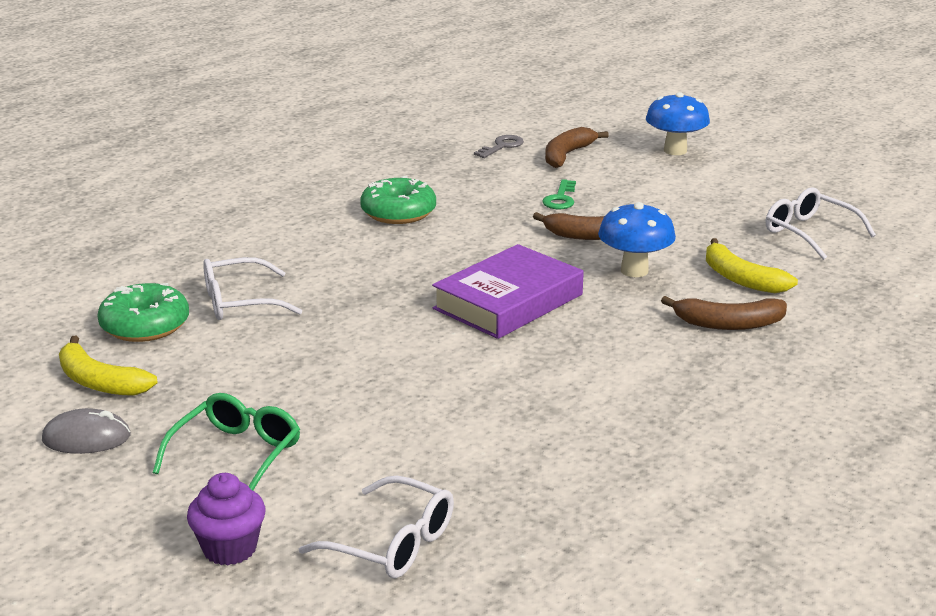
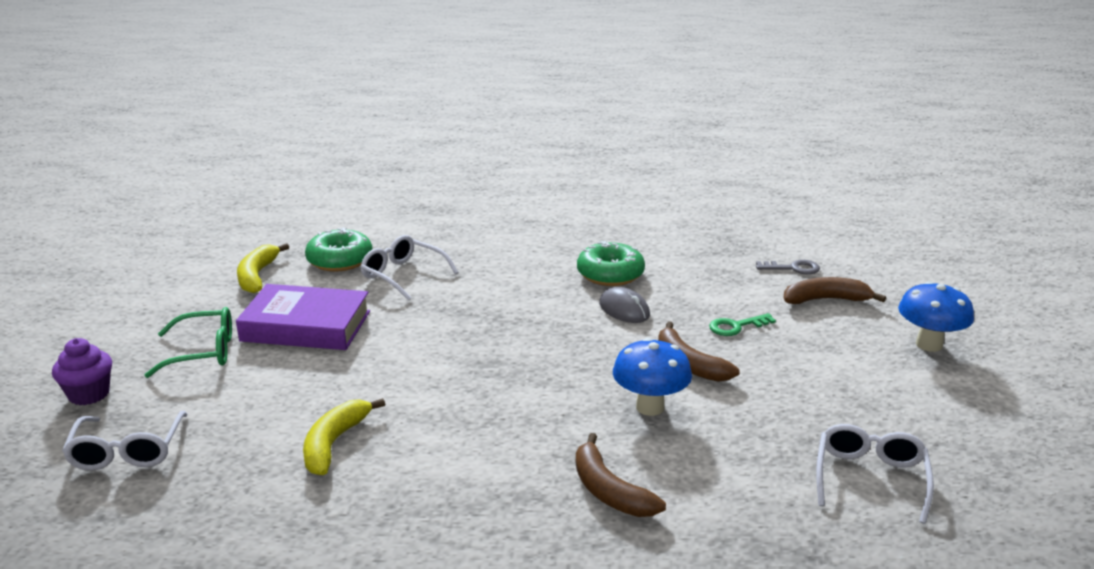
camera: 55 degrees right, 0 degrees up
(86, 438) = (188, 299): grey mouse -> grey mouse (624, 309)
(508, 302) = (521, 370): purple book -> purple book (306, 326)
(741, 279) = (709, 469): yellow banana -> yellow banana (334, 444)

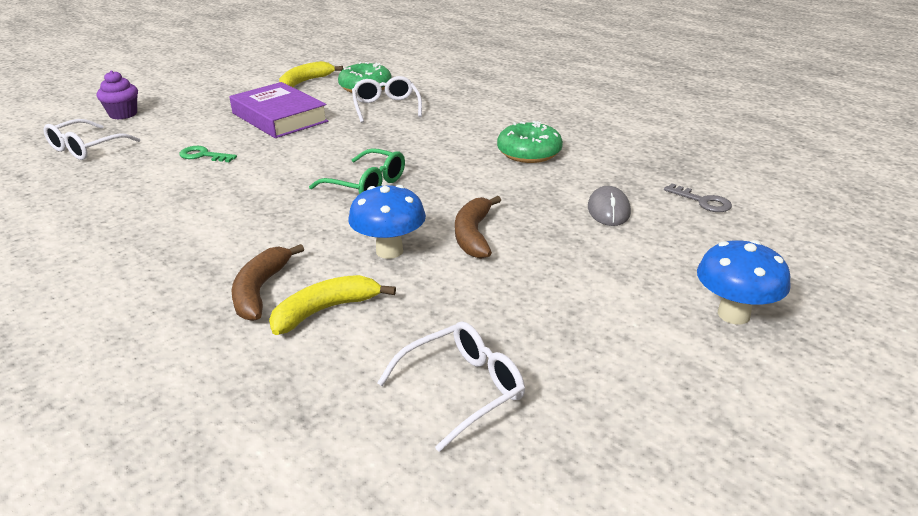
camera: 40 degrees right, 5 degrees up
(202, 352) = (206, 112): green glasses -> green glasses (366, 184)
(334, 444) = (174, 186): yellow banana -> yellow banana (325, 310)
(624, 309) = (495, 179): grey mouse -> grey mouse (608, 210)
(736, 326) = (564, 225): green key -> green key (203, 155)
(825, 300) = (689, 236): brown banana -> none

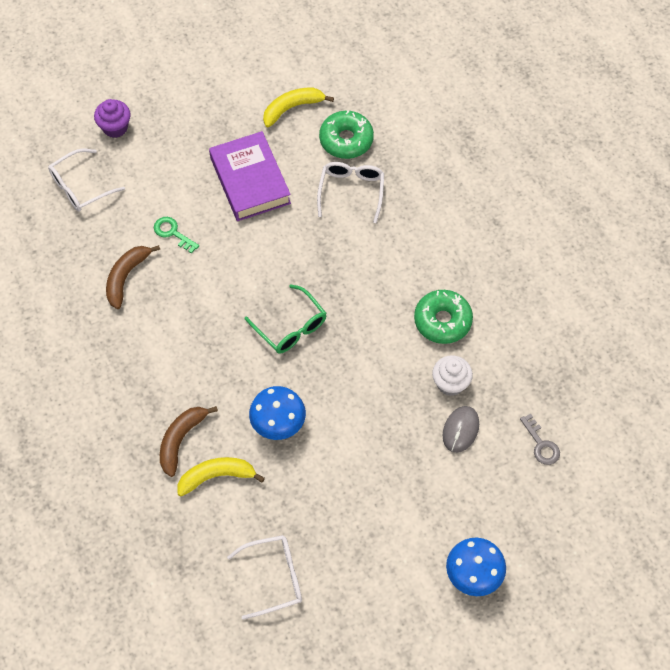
camera: 20 degrees right, 30 degrees up
(473, 235) = (344, 427): brown banana -> brown banana (126, 277)
(570, 184) = (450, 383): none -> white cupcake

